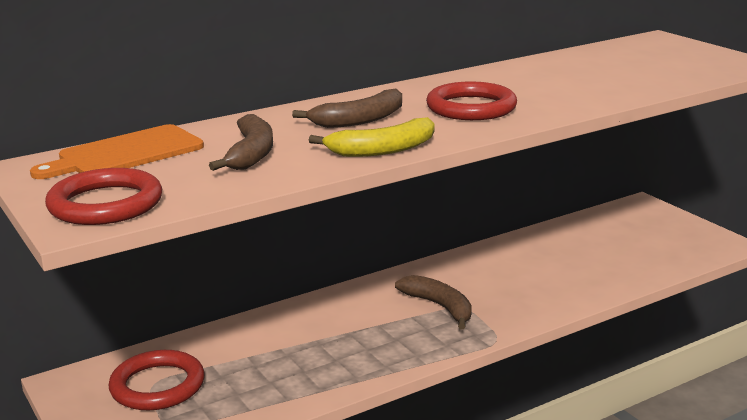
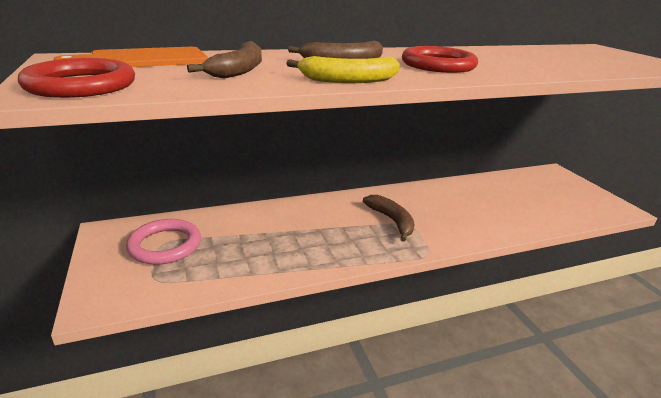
camera: 10 degrees right, 5 degrees up
(157, 386) = (165, 245): red ring -> pink ring

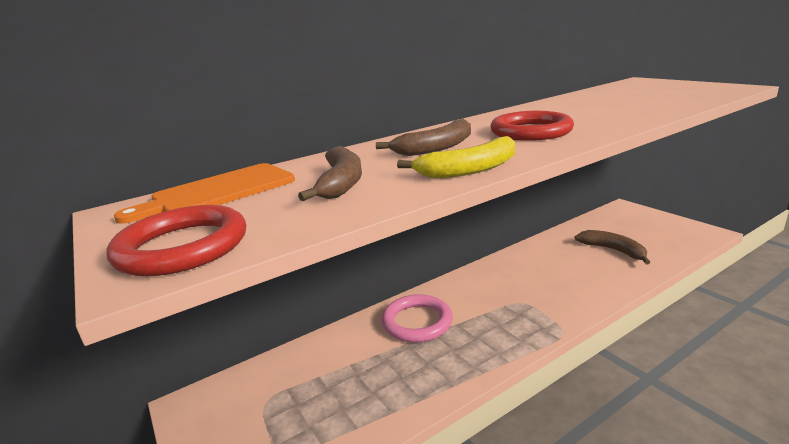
camera: 10 degrees left, 5 degrees down
(165, 245) = (270, 403): pink ring -> pink ring (417, 322)
(392, 221) = (503, 303): brown banana -> brown banana (613, 250)

